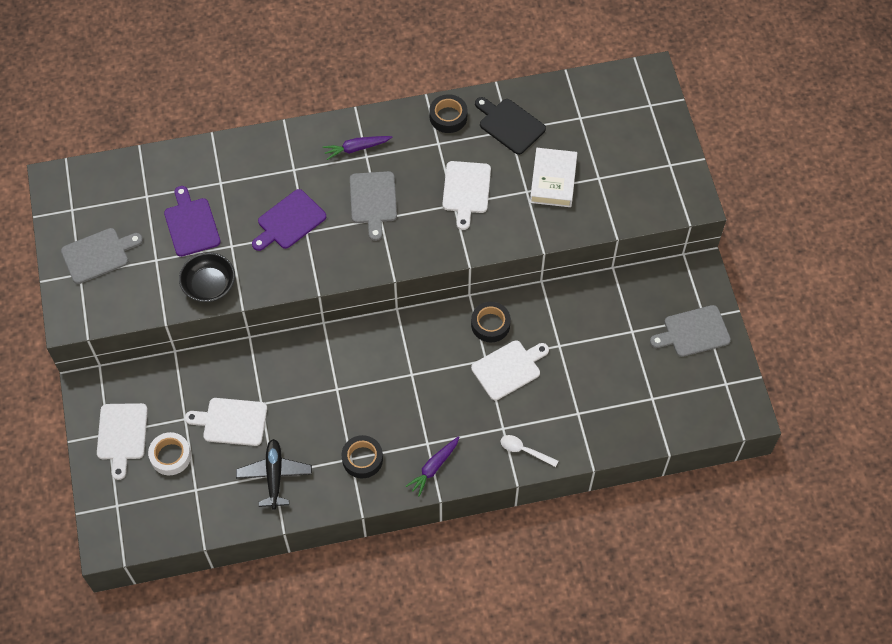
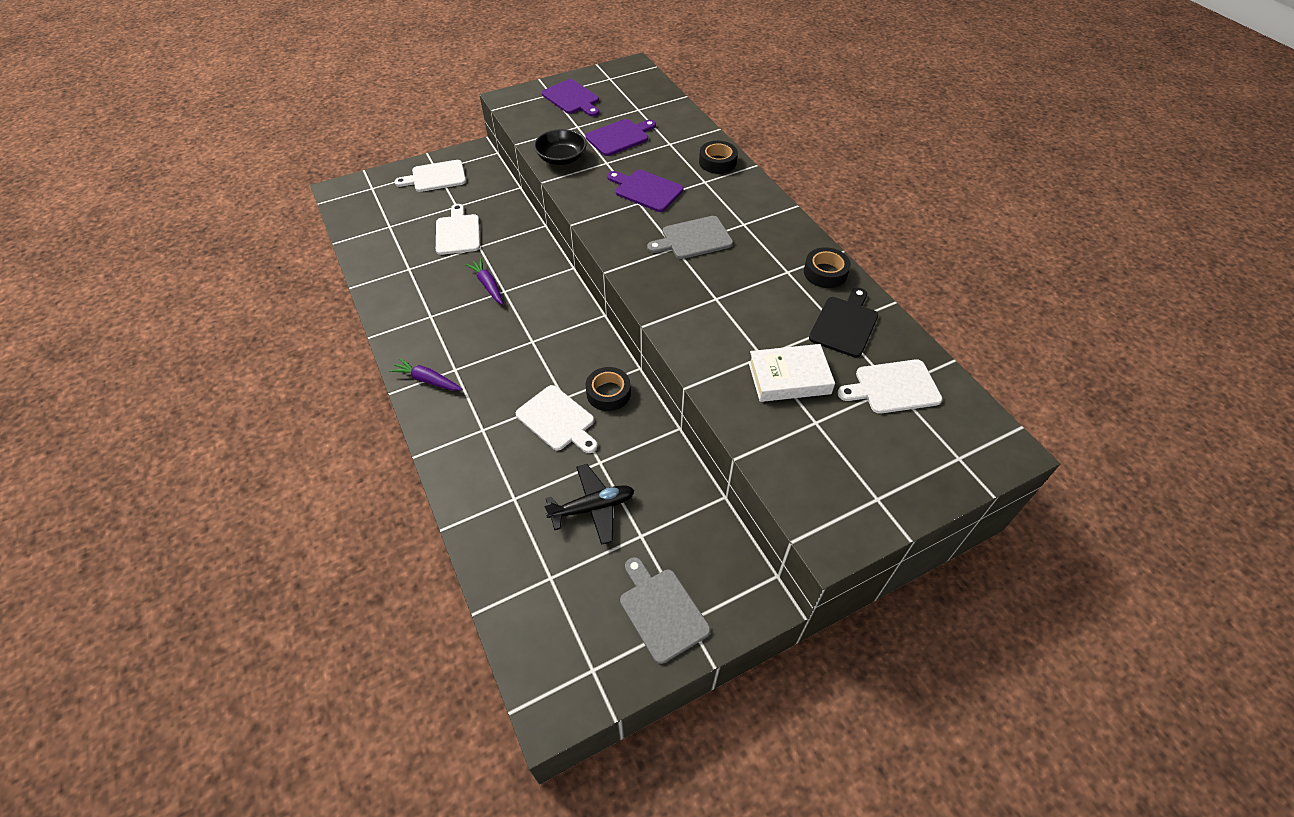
camera: 75 degrees right, 10 degrees down
(98, 255) = (572, 98): grey cutting board -> purple cutting board
(170, 456) = (419, 206): white tape -> none
(274, 476) = (407, 269): black plane -> black plane (592, 508)
(356, 148) = (749, 215): purple carrot -> purple carrot (488, 285)
(362, 459) = (431, 324): black tape -> black tape (717, 162)
(466, 190) = (738, 305): white cutting board -> white cutting board (893, 387)
(524, 451) = (457, 455): white spoon -> none

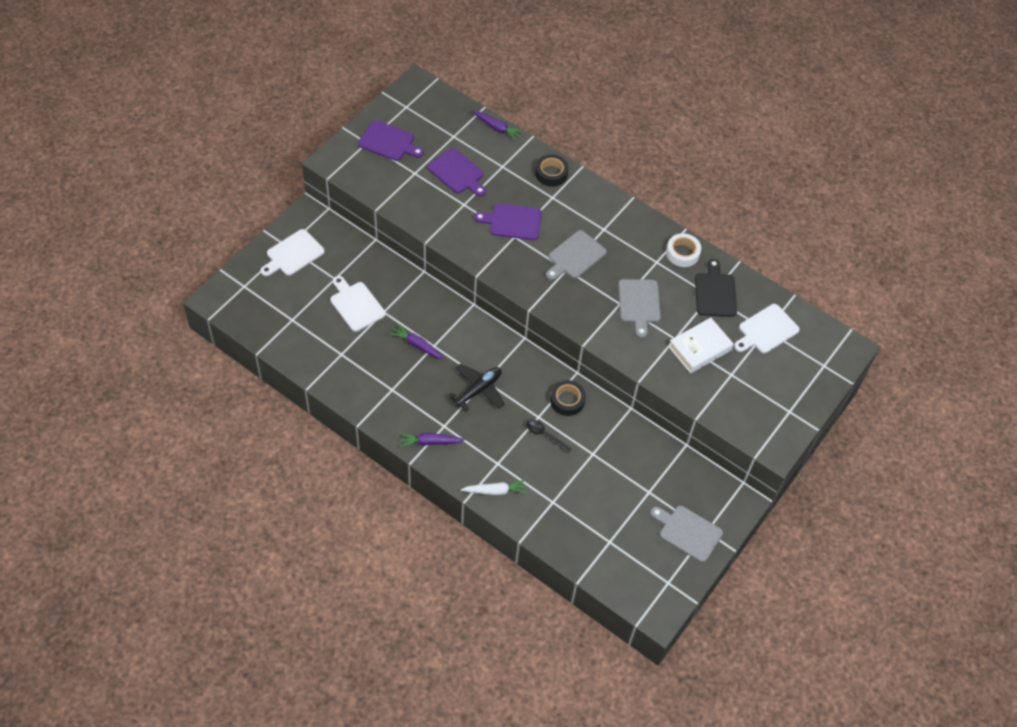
camera: 30 degrees left, 5 degrees up
(457, 459) = (495, 491): none -> white carrot
(557, 420) = (545, 435): white cutting board -> black spoon
(561, 158) = (425, 212): black bowl -> none
(592, 508) = (607, 486): black plane -> black plane (478, 390)
(619, 137) = (457, 173): purple cutting board -> purple cutting board turned 105 degrees clockwise
(687, 114) = (497, 128): none -> purple carrot
(739, 306) = (639, 304): none -> grey cutting board
(825, 273) = (682, 253): black tape -> white tape

